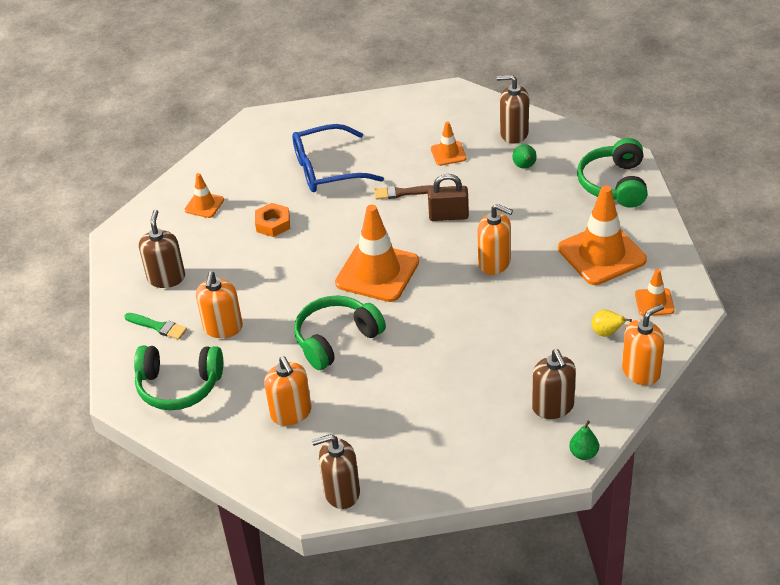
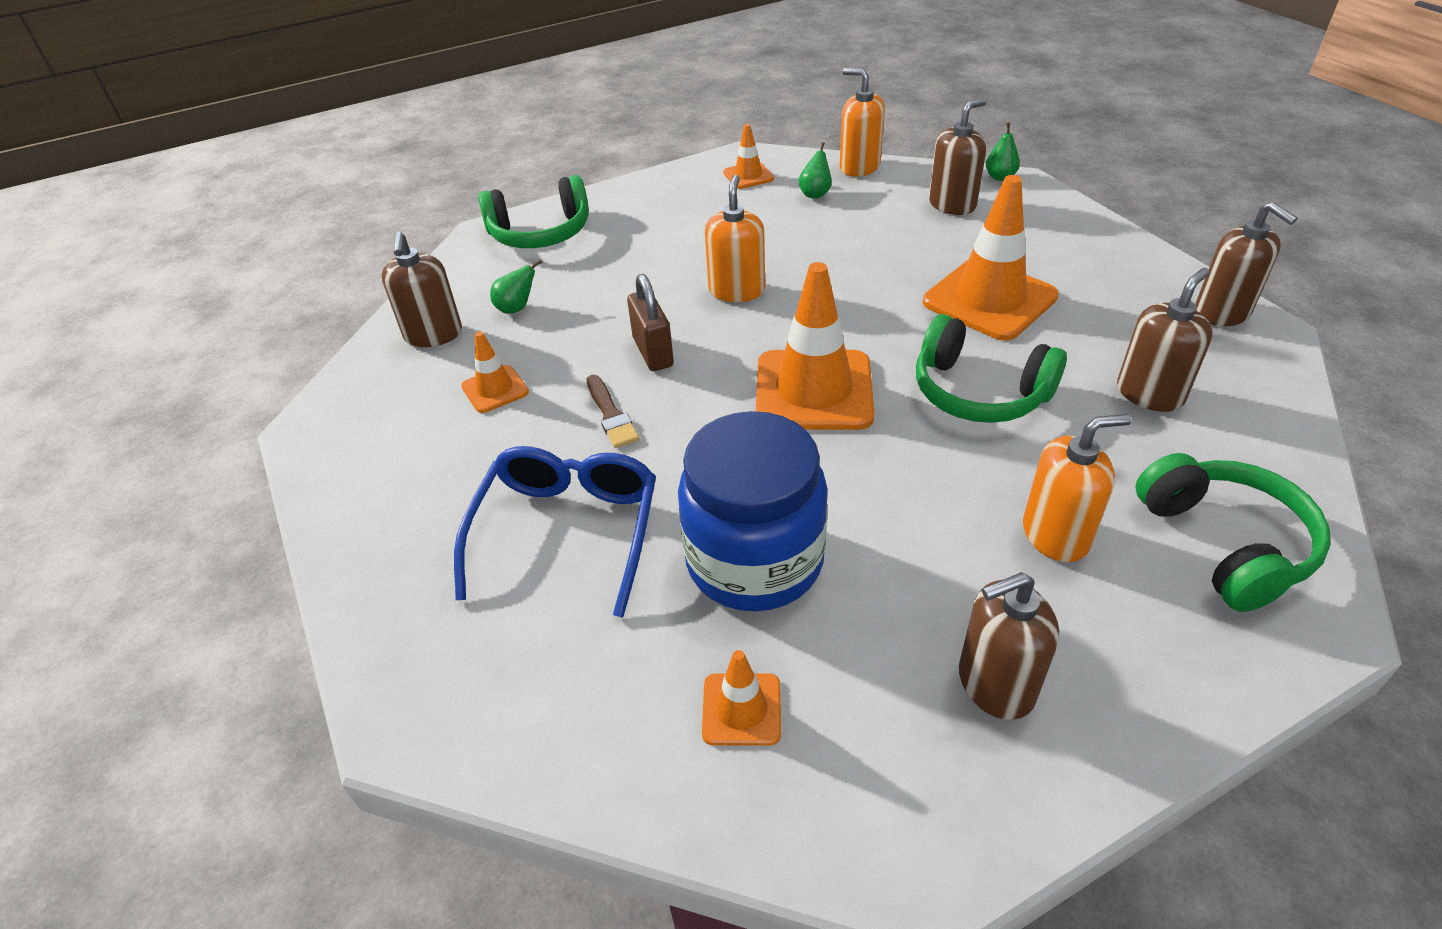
camera: 110 degrees left, 0 degrees up
(158, 326) = (1127, 638): green brush -> none
(273, 224) = (754, 561): orange nut -> blue jar
(291, 413) = (1149, 394): orange soap dispenser -> brown soap dispenser
(327, 169) = (567, 532): blue glasses -> blue glasses turned 135 degrees counterclockwise
(601, 254) = (682, 219): orange traffic cone -> orange traffic cone (989, 299)
(607, 333) = (815, 194): yellow pear -> green pear

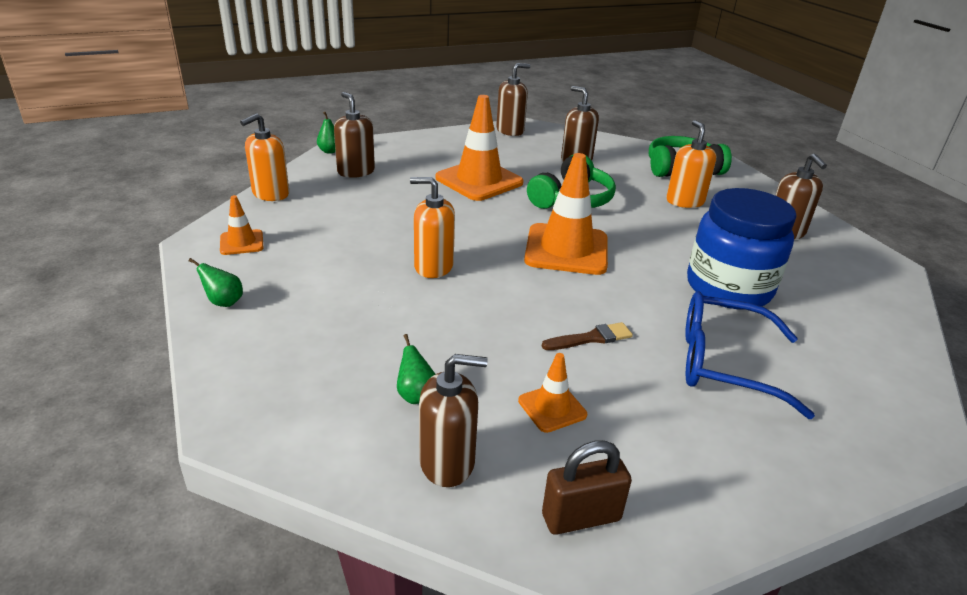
camera: 90 degrees left, 10 degrees down
(540, 233) = (264, 378): green headphones -> none
(653, 352) = (510, 313): brown padlock -> brown padlock (581, 517)
(741, 709) = (836, 302): orange traffic cone -> none
(815, 194) = (301, 217): green pear -> green pear (224, 302)

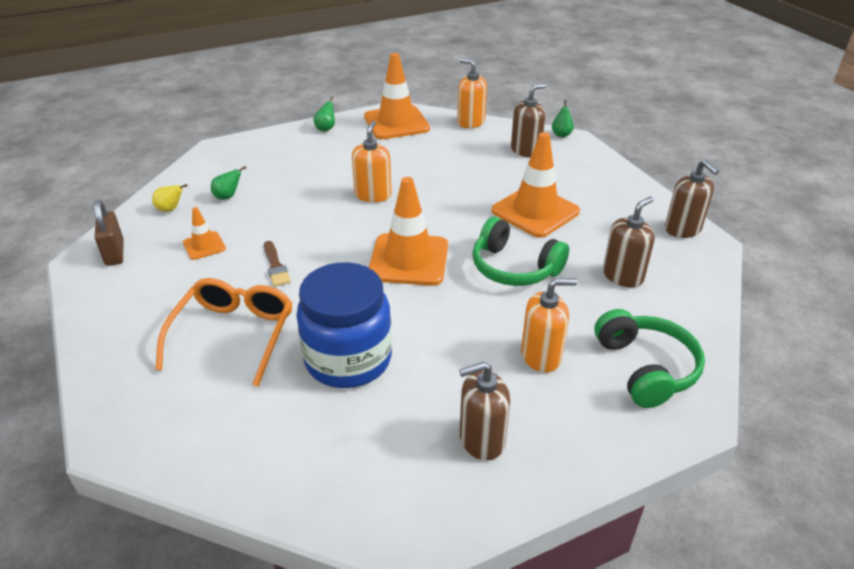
camera: 90 degrees right, 5 degrees up
(241, 242) = (396, 123): orange traffic cone -> orange traffic cone, size x2.02
(447, 462) = (171, 209): brown soap dispenser -> yellow pear
(724, 364) = (233, 334): blue glasses -> orange glasses

